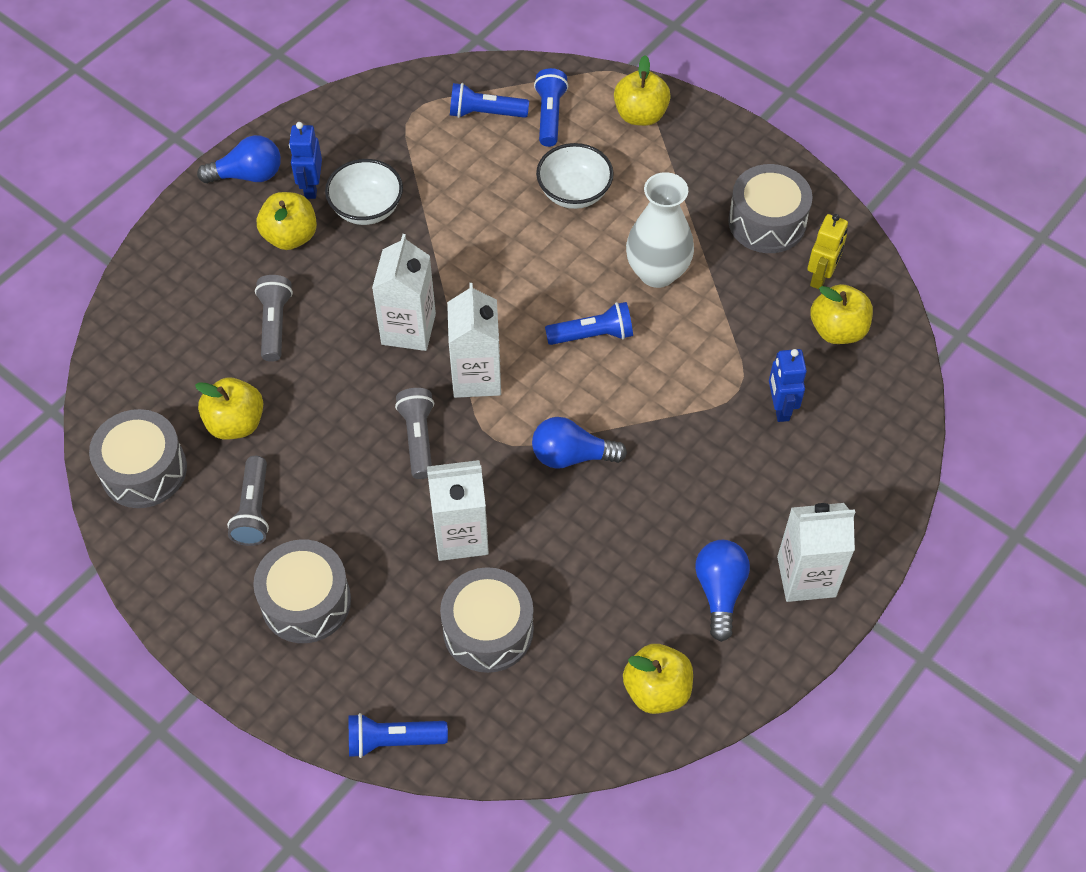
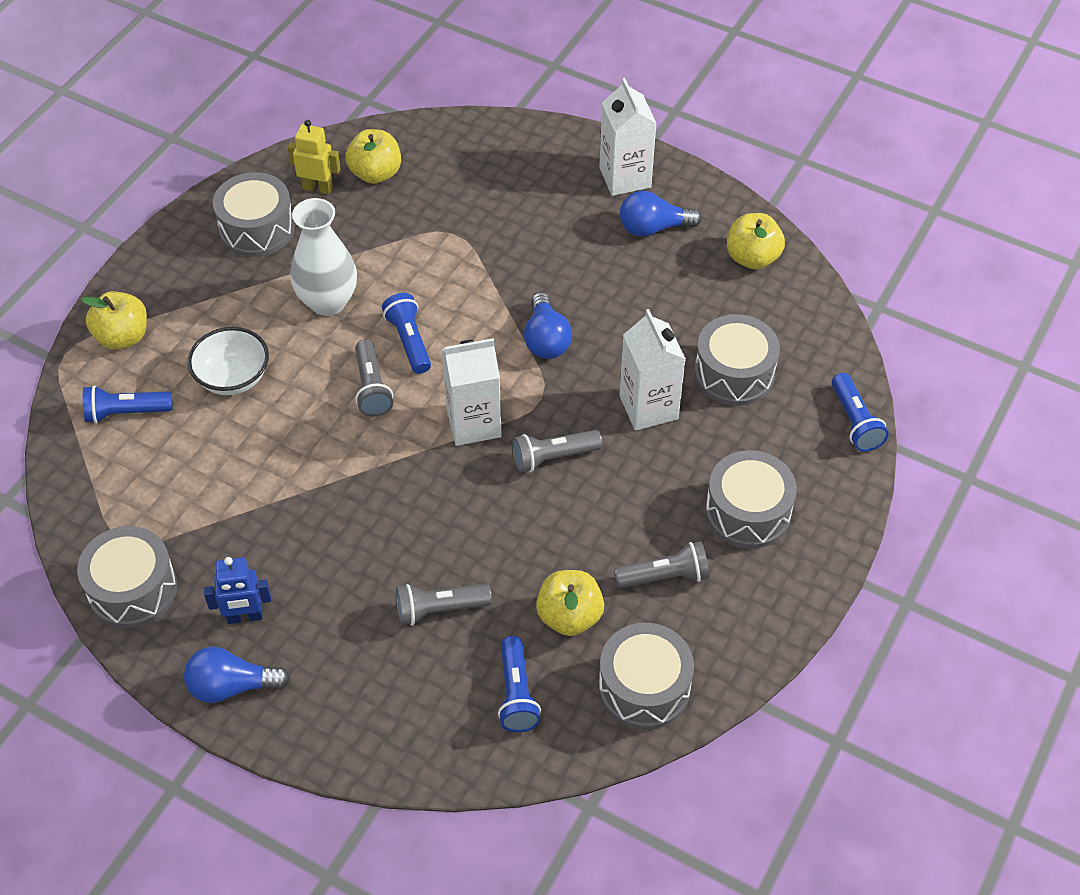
camera: 100 degrees left, 5 degrees down
(248, 175) = (232, 686): blue light bulb -> blue light bulb turned 75 degrees counterclockwise
(290, 236) = (318, 621): yellow apple -> none
(361, 116) = (133, 589): none -> grey drum
(367, 208) = (271, 556): white bowl -> none
(408, 329) = (426, 488): white carton -> none
(485, 113) = (125, 470): blue flashlight -> blue flashlight (516, 694)
(539, 298) = (372, 388): none -> grey flashlight
(780, 408) = (465, 204): blue robot -> none

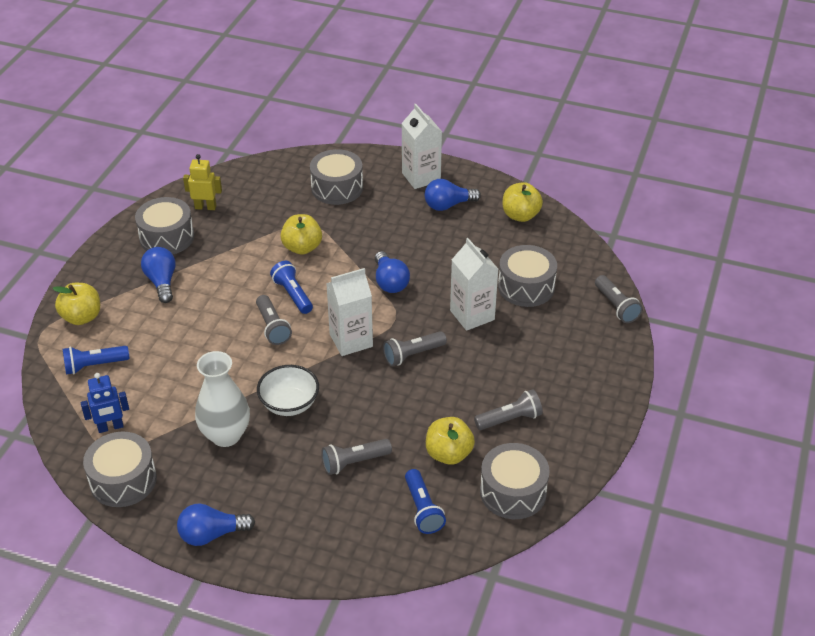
camera: 10 degrees left, 10 degrees down
(233, 378) = (169, 333): white bowl -> white bowl (289, 404)
(237, 297) = (162, 282): none -> blue light bulb
(245, 617) = (211, 487): blue robot -> blue robot (110, 427)
(328, 302) = (228, 277): white vase -> white vase (226, 435)
(375, 173) = (245, 194): yellow apple -> yellow apple (302, 247)
(748, 512) = (557, 371): grey drum -> grey drum (337, 188)
(855, 422) = (616, 306): blue flashlight -> grey flashlight

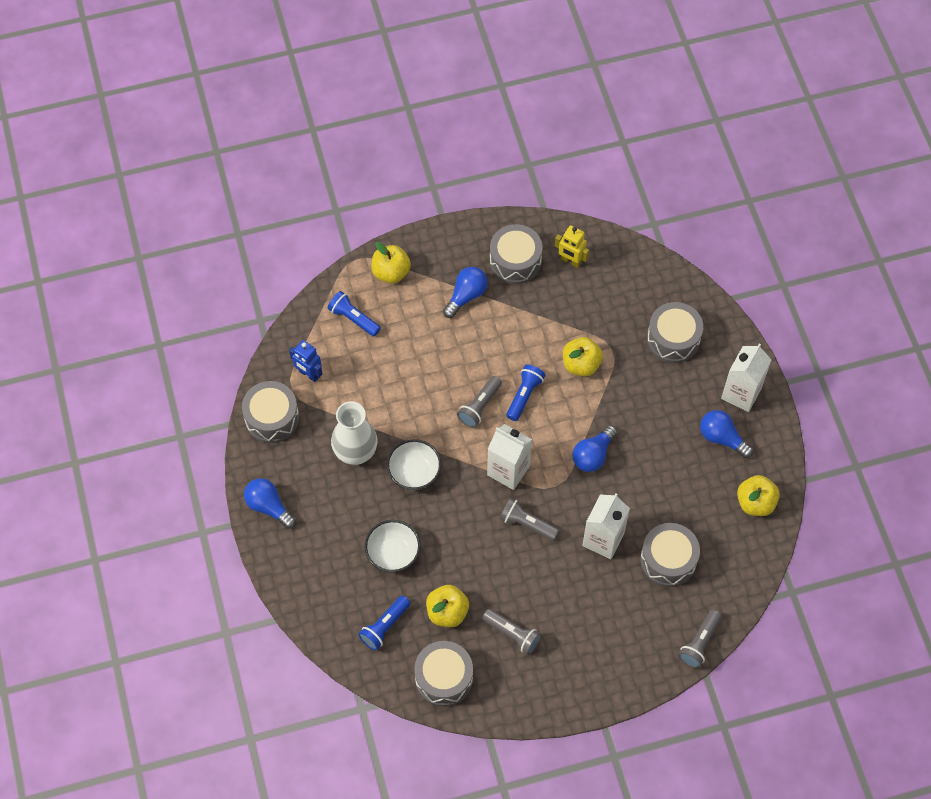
camera: 55 degrees right, 20 degrees up
(205, 207) = (570, 261): yellow robot -> yellow robot turned 150 degrees clockwise
(354, 462) = (393, 553): grey flashlight -> white bowl

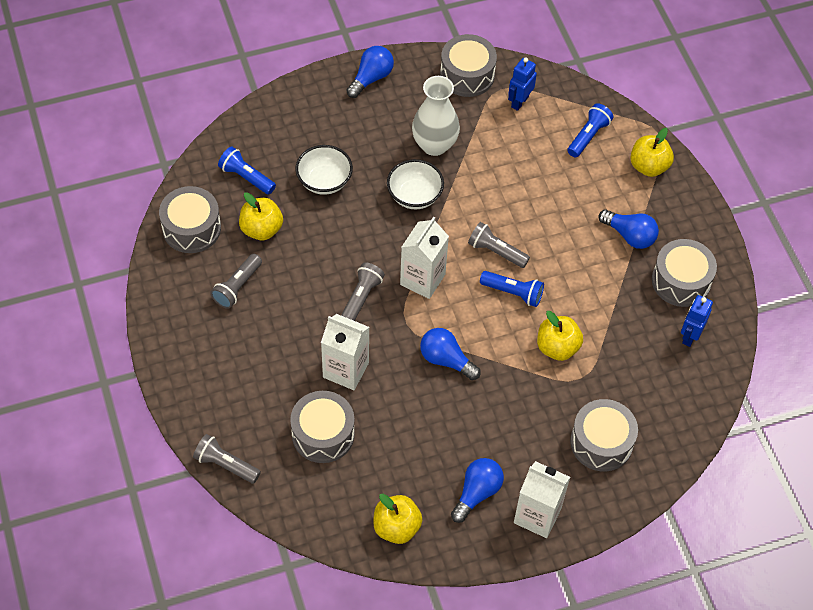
camera: 85 degrees right, 5 degrees down
(570, 261) = (690, 336): yellow robot -> blue robot

